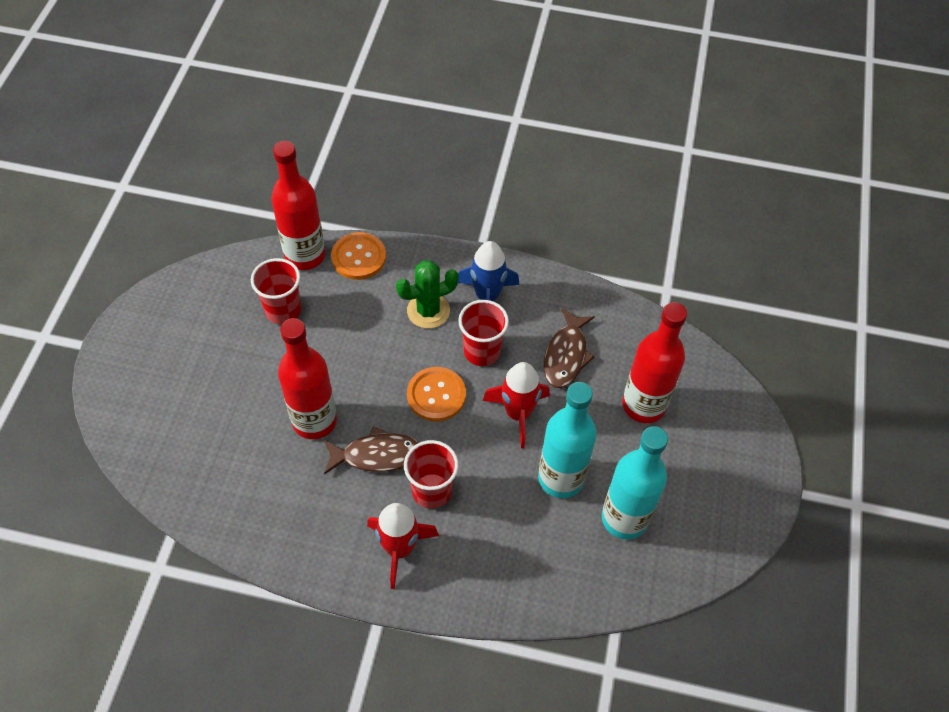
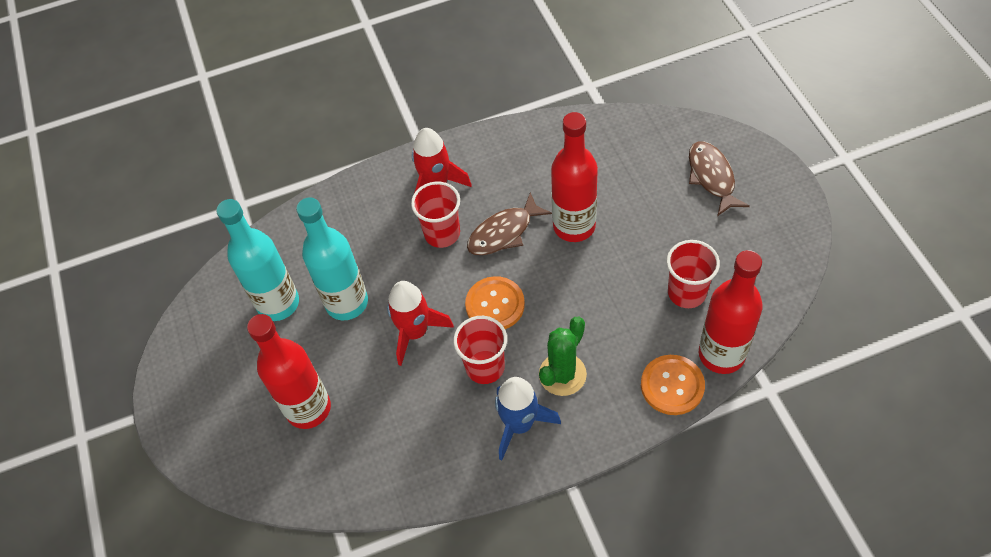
camera: 155 degrees right, 0 degrees up
(566, 355) = (406, 412): brown fish -> brown fish (712, 177)

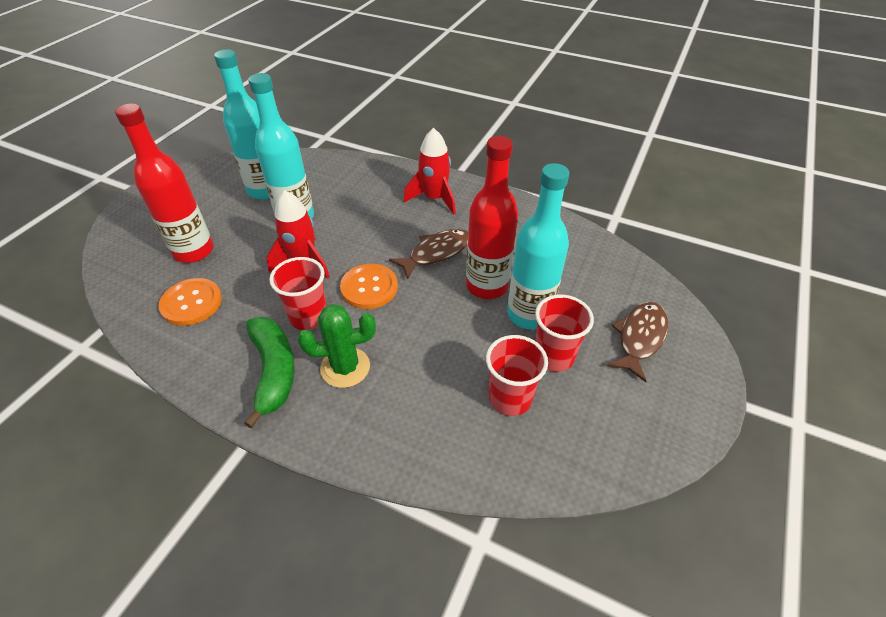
camera: 40 degrees right, 10 degrees down
(442, 234) = (399, 225): red cup -> red cup (553, 356)
(504, 232) = (436, 253): brown fish -> brown fish turned 135 degrees clockwise
(519, 425) = (273, 371): blue rocket -> green banana
(628, 223) = (529, 314): none -> turquoise bottle
(672, 386) = (406, 453): orange button -> orange button (191, 303)
(721, 354) = (476, 470): red bottle -> none

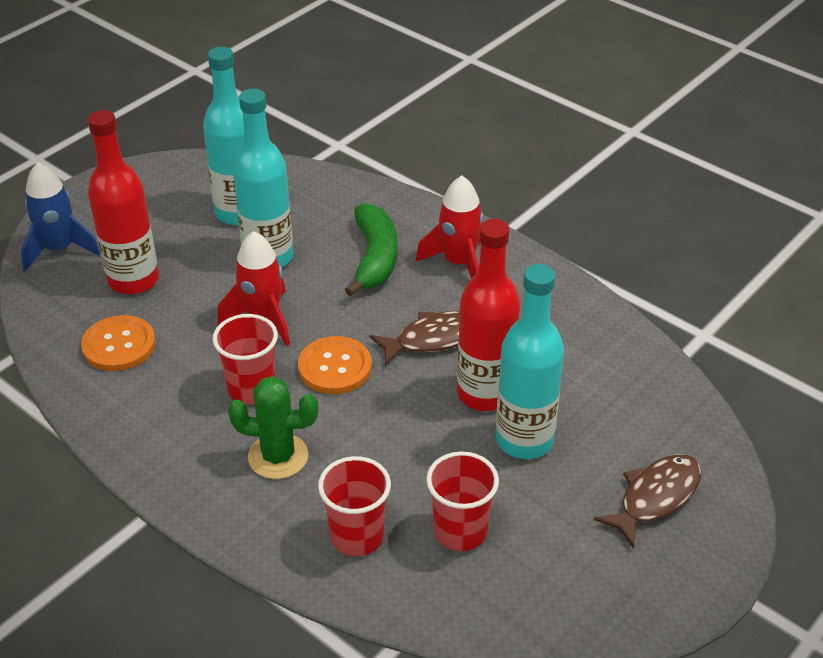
camera: 15 degrees right, 5 degrees down
(128, 238) = (59, 249): none -> blue rocket
(273, 371) = (195, 444): green banana -> green banana (374, 258)
(553, 356) = (534, 496): red cup -> red cup (357, 536)

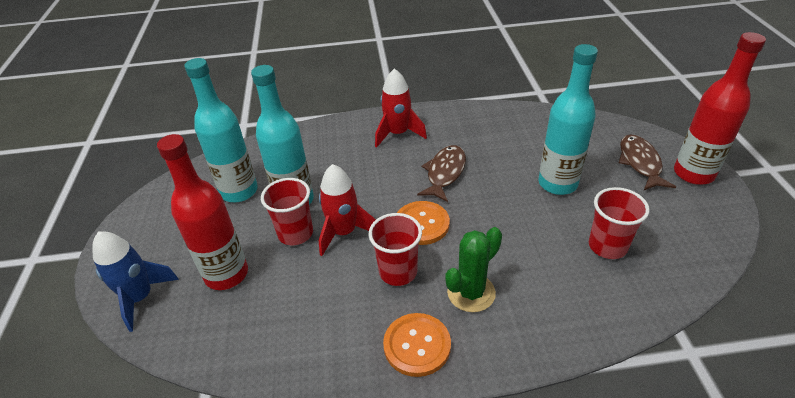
camera: 45 degrees left, 0 degrees up
(119, 345) = (277, 318): orange button -> orange button (417, 345)
(357, 536) = (575, 294): red cup -> red cup (295, 233)
(374, 258) = (354, 160): green banana -> none
(484, 394) = (508, 178): red bottle -> red bottle (693, 174)

